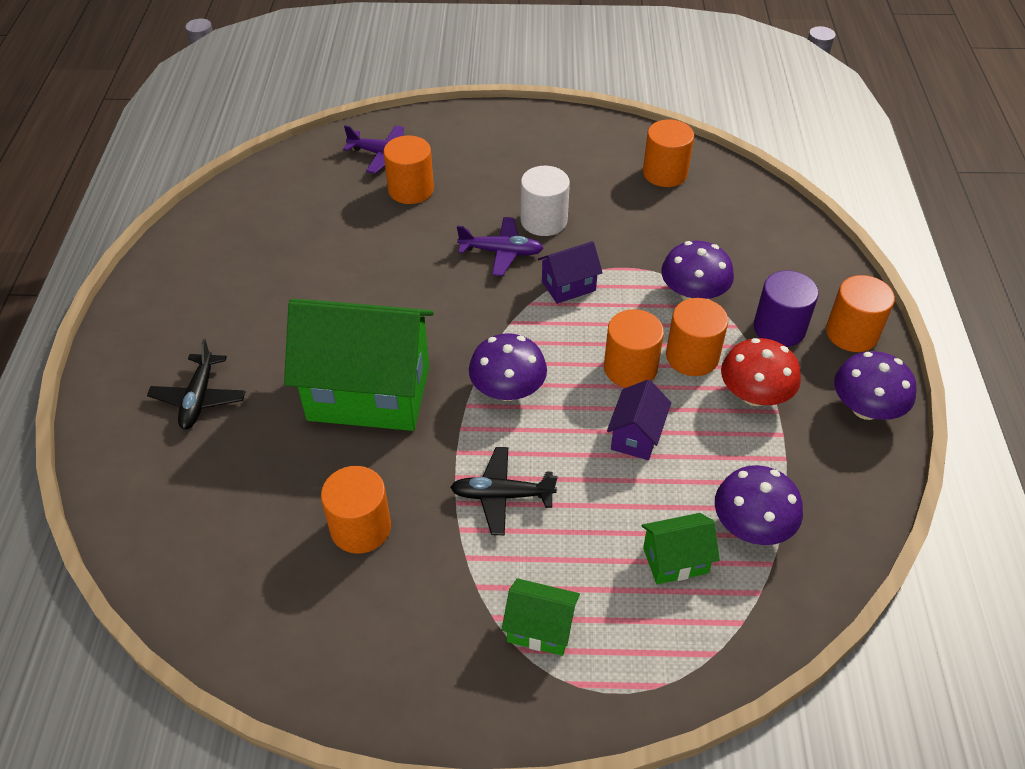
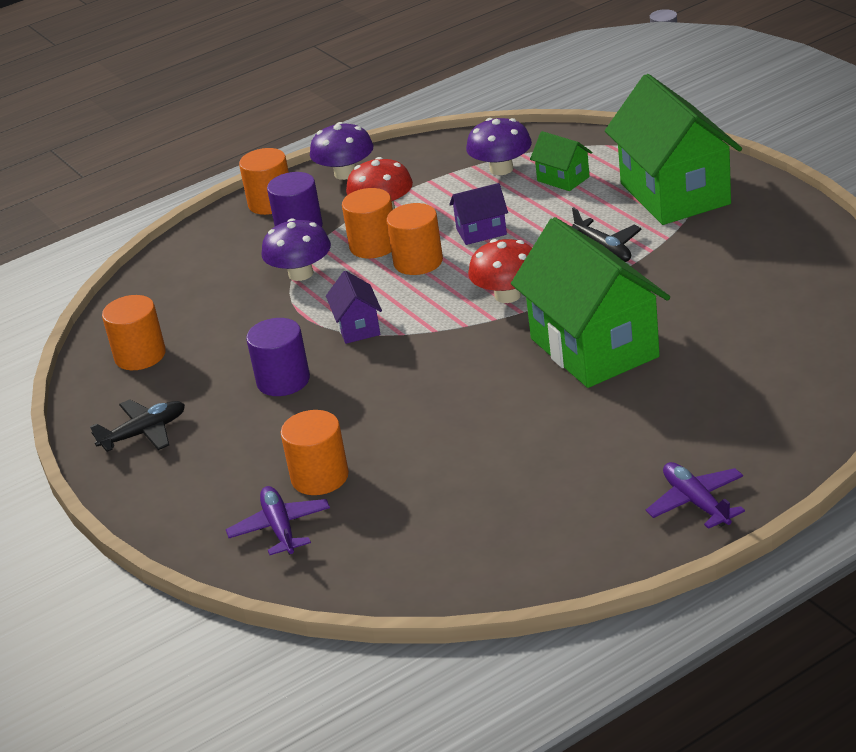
camera: 120 degrees left, 15 degrees down
(199, 398) = (715, 418): black plane -> black plane (144, 433)
(360, 527) = (706, 283): orange cylinder -> none
(501, 252) = (353, 379): purple plane -> purple plane (696, 502)
(507, 390) = (507, 295): purple mushroom -> red mushroom
(540, 628) = (675, 194): green house -> green house, size x2.24
(544, 221) = (283, 380): white cylinder -> purple cylinder
(568, 286) = (358, 327): purple house -> purple house turned 45 degrees clockwise

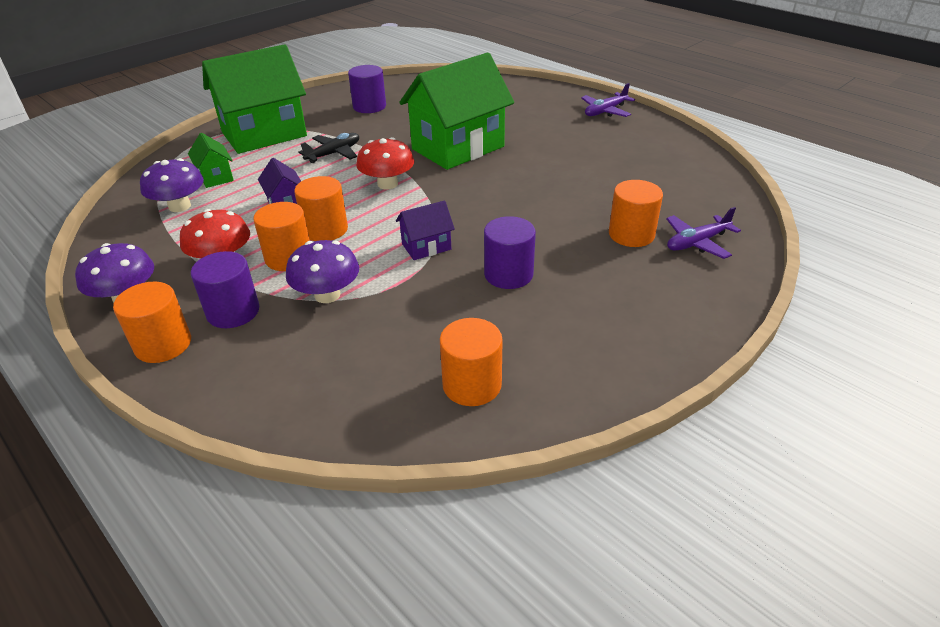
camera: 105 degrees left, 5 degrees up
(144, 433) = (605, 347): black plane -> none
(563, 179) = (216, 177): green house -> green house turned 60 degrees counterclockwise
(756, 267) = (369, 106): none -> purple cylinder

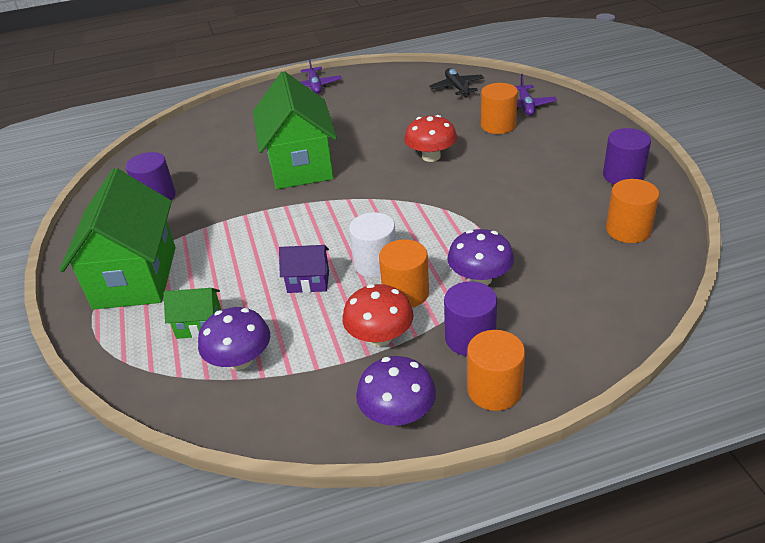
camera: 60 degrees left, 0 degrees up
(325, 229) = (375, 264): orange cylinder -> white cylinder
(334, 153) = (235, 236): black plane -> black plane (457, 87)
(387, 184) = (327, 215): red mushroom -> red mushroom (431, 156)
(426, 246) = (446, 214): purple house -> none
(508, 274) = (511, 186): purple cylinder -> purple cylinder (623, 175)

